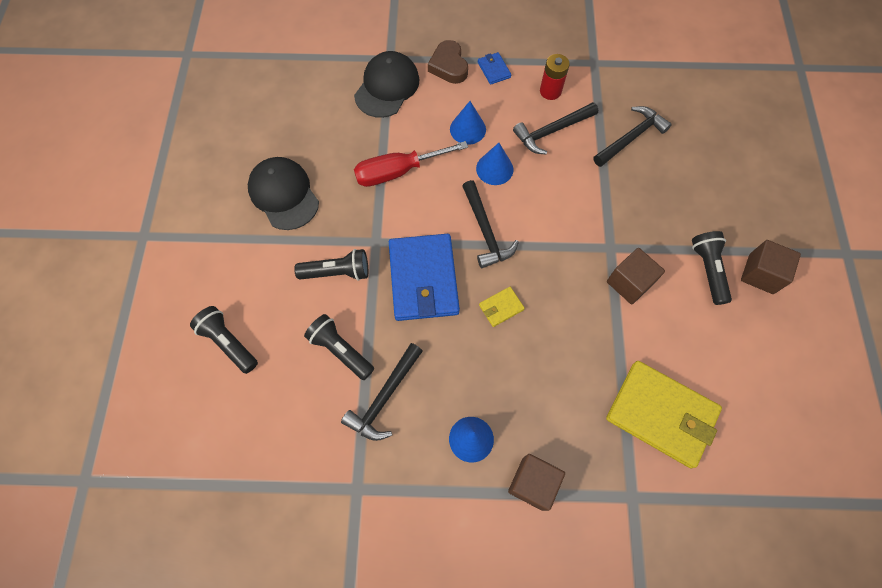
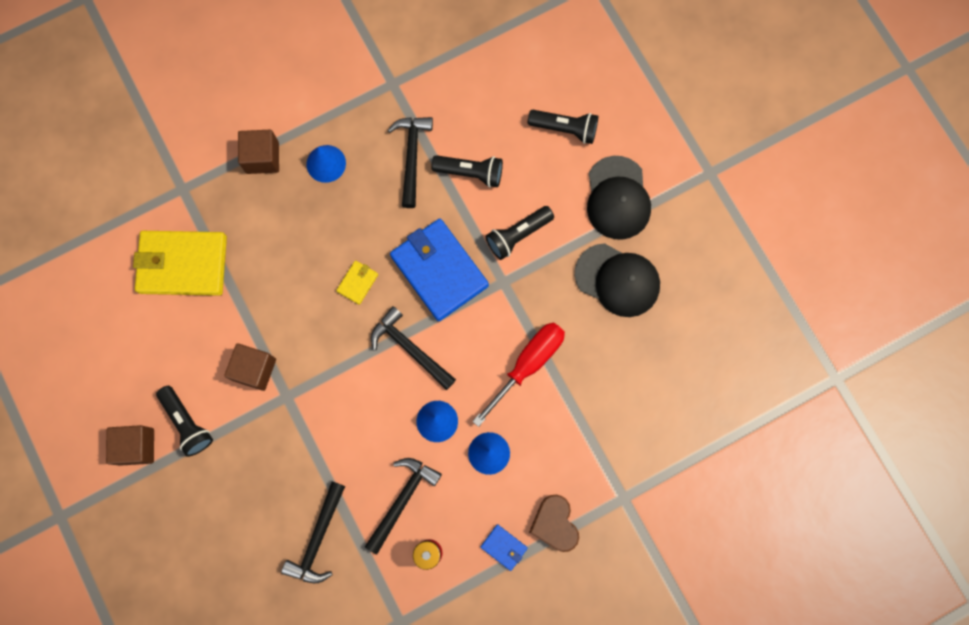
camera: 150 degrees right, 10 degrees up
(387, 87) = (602, 458): black cap -> black cap (617, 198)
(448, 66) = (554, 524): brown heart -> brown heart turned 150 degrees counterclockwise

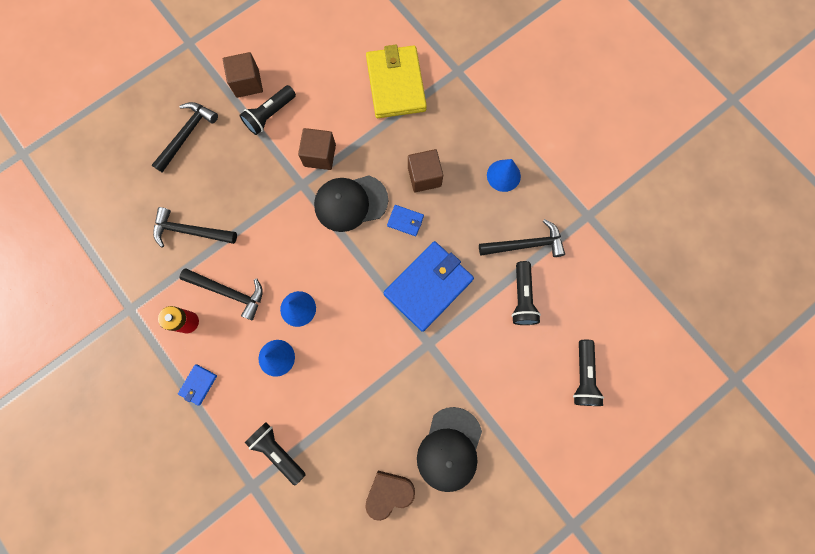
camera: 80 degrees right, 0 degrees up
(262, 157) = (497, 125): brown cube -> brown cube (424, 177)
(357, 283) = (405, 221): yellow wallet -> blue wallet
(410, 348) = (357, 274): black hammer -> black hammer (187, 135)
(518, 235) = (473, 349): black flashlight -> black flashlight (278, 451)
(527, 364) = (358, 378): red screwdriver -> none
(554, 524) = (222, 426): brown heart -> brown heart (388, 493)
(617, 198) = (527, 437): black cap -> black cap (350, 203)

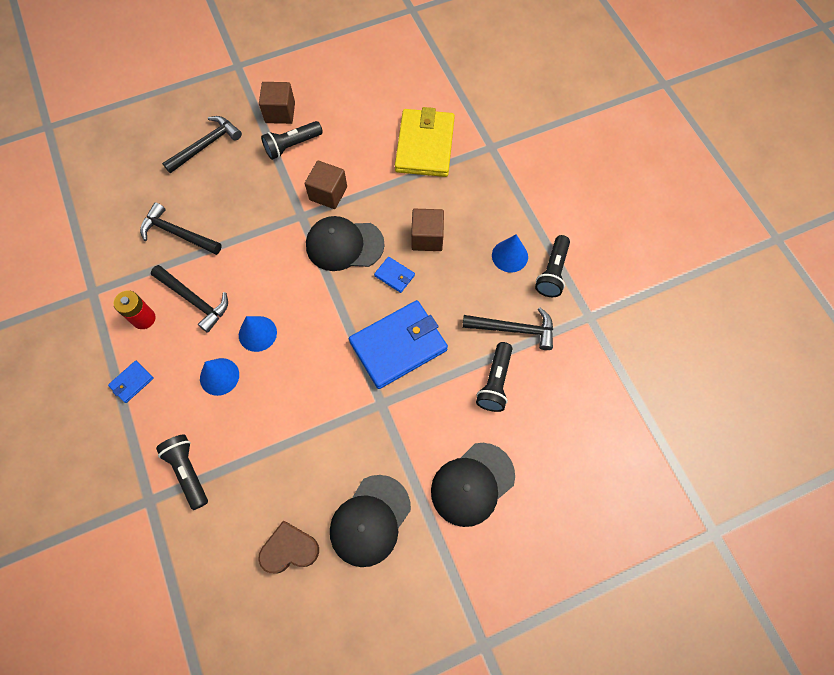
camera: 15 degrees right, 10 degrees down
(527, 393) = (472, 484): none -> black cap
(583, 376) = (539, 482): black flashlight -> black flashlight (552, 272)

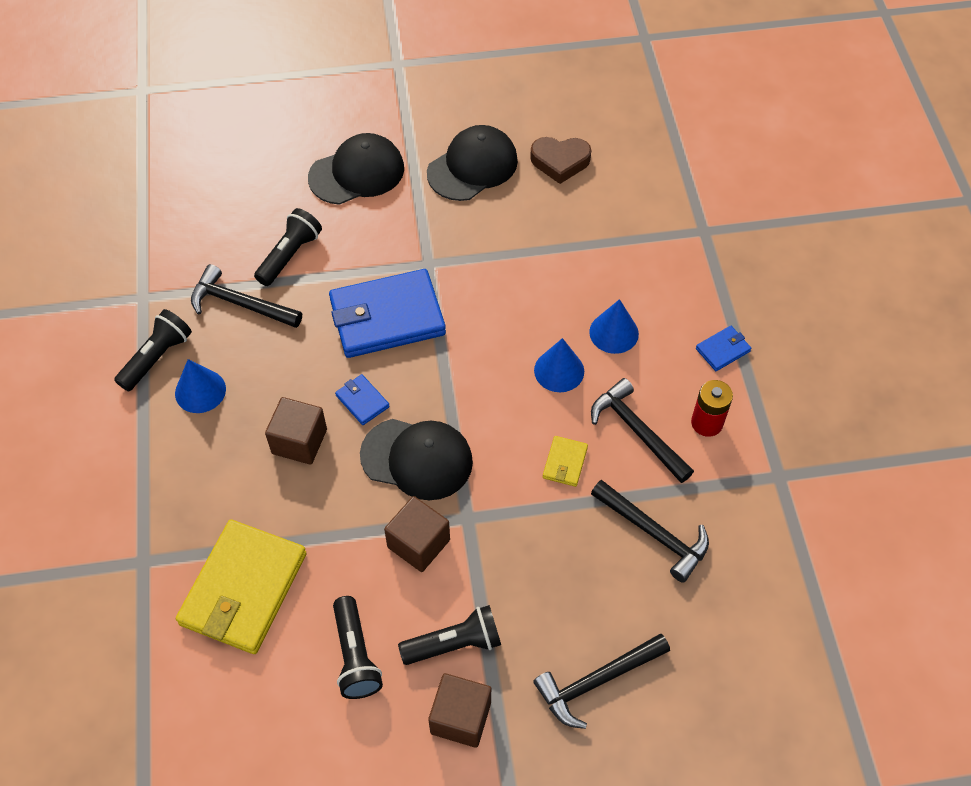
camera: 165 degrees left, 10 degrees down
(188, 471) = (659, 247): black flashlight -> black flashlight (355, 656)
(243, 266) = (565, 463): none -> yellow wallet

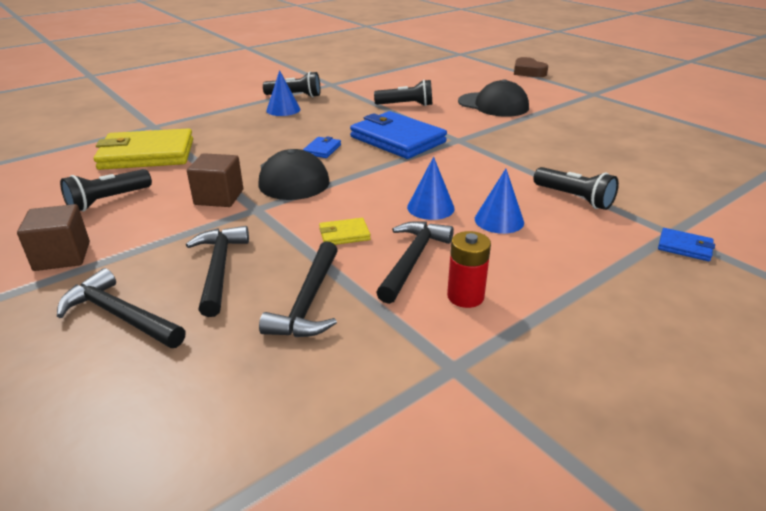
camera: 60 degrees right, 25 degrees down
(240, 303) = (355, 103): black hammer -> black hammer (219, 268)
(299, 441) = (272, 141): brown cube -> none
(454, 644) = (134, 235): black flashlight -> black flashlight (574, 198)
(472, 167) = (558, 132): black cap -> none
(560, 162) = (619, 157): brown heart -> brown heart (528, 72)
(723, 350) = (560, 281): blue wallet -> blue wallet (684, 247)

